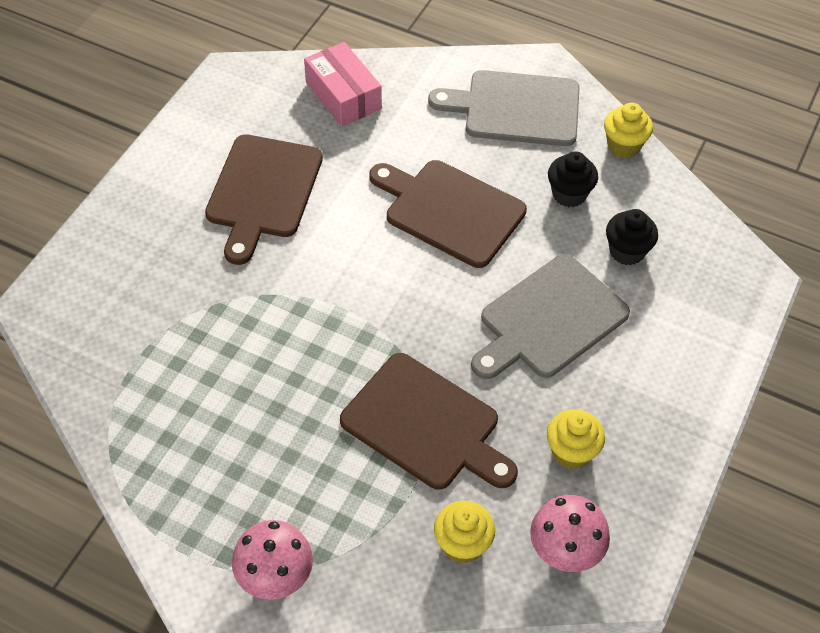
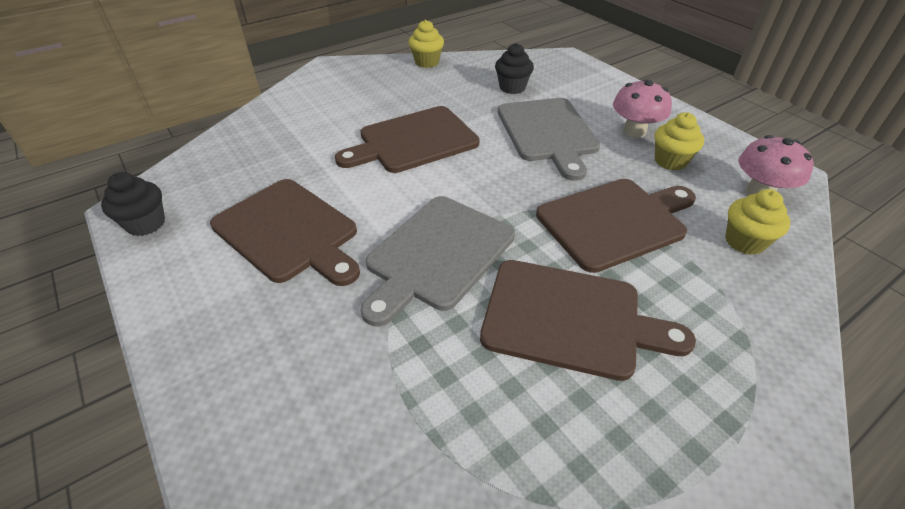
camera: 60 degrees left, 10 degrees down
(275, 576) = (762, 386): pink mushroom -> pink mushroom (634, 131)
(276, 424) = (569, 318): none -> brown cutting board
(343, 95) = (243, 152): pink box -> none
(515, 108) = (352, 86): grey cutting board -> grey cutting board (437, 254)
(569, 194) = (446, 91): black cupcake -> black cupcake (146, 224)

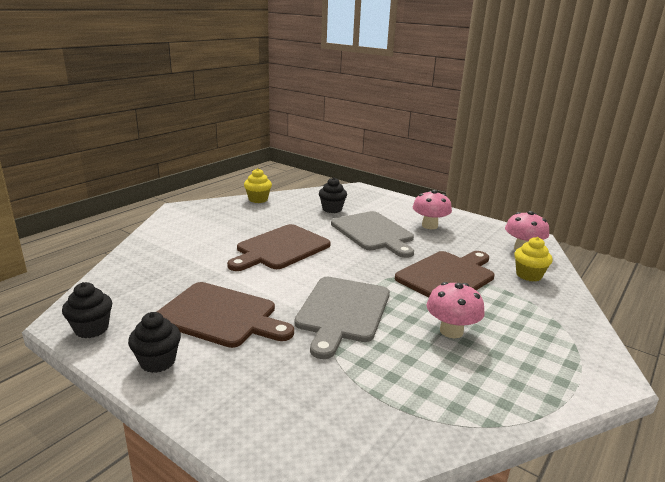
camera: 20 degrees left, 20 degrees down
(185, 285) = (158, 361): none -> black cupcake
(569, 318) = (451, 331): brown cutting board -> pink mushroom
(670, 161) = (461, 239): yellow cupcake -> none

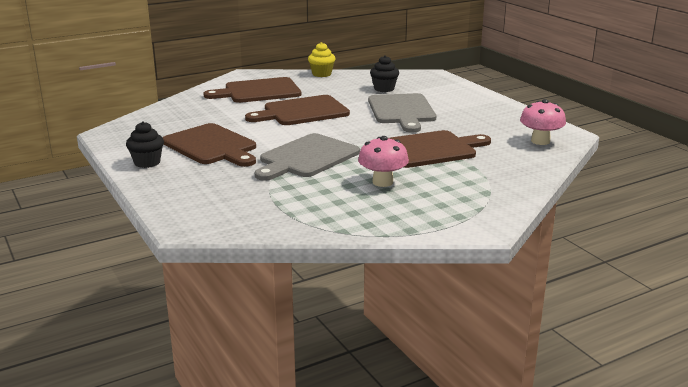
camera: 25 degrees right, 0 degrees up
(91, 329) = (119, 140): black cupcake -> none
(212, 228) = (258, 91): none -> brown cutting board
(429, 226) = (467, 112): pink mushroom -> none
(528, 275) = (514, 160): yellow cupcake -> none

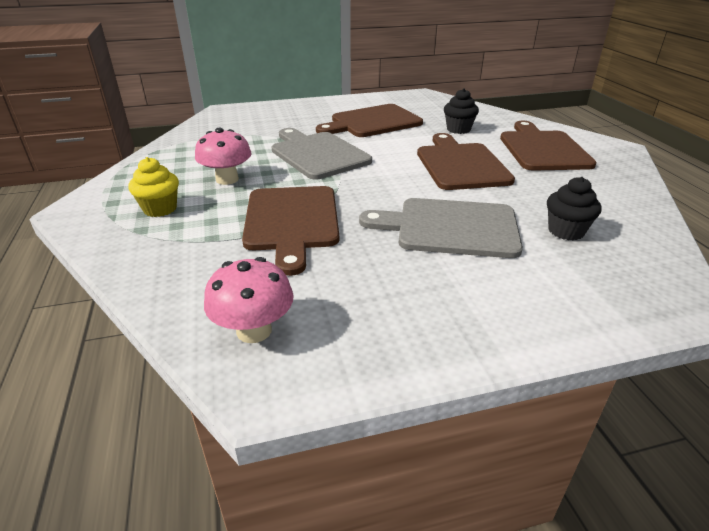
camera: 105 degrees right, 10 degrees up
(147, 162) = (348, 103): black cupcake -> black cupcake (458, 129)
(321, 74) = (637, 192): yellow cupcake -> yellow cupcake (160, 209)

